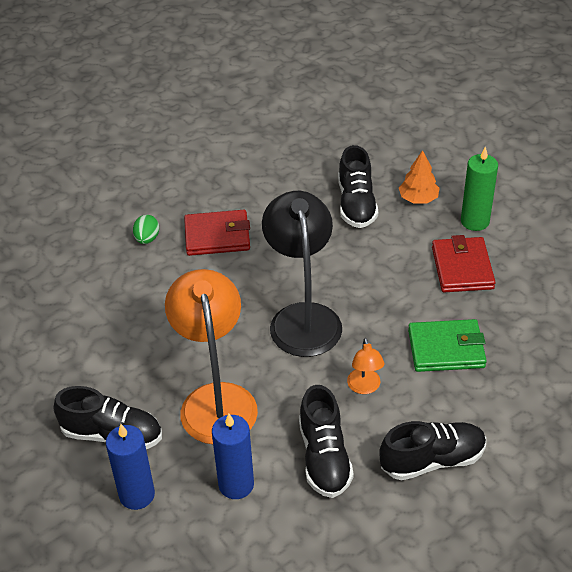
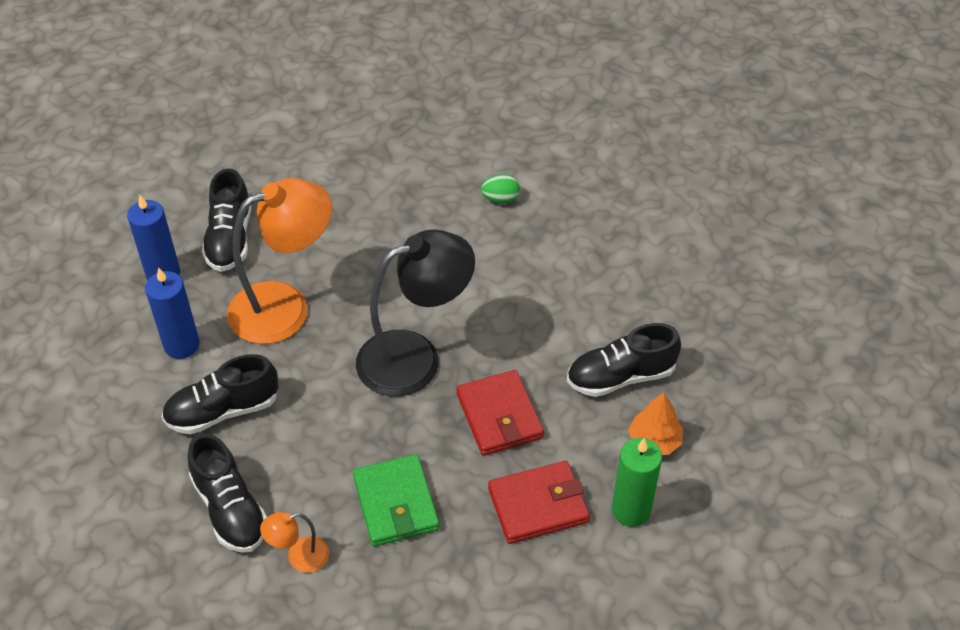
camera: 75 degrees right, 5 degrees up
(217, 236) = (523, 256): red wallet -> red wallet (499, 416)
(364, 387) = (323, 431): orange lamp -> orange lamp (299, 557)

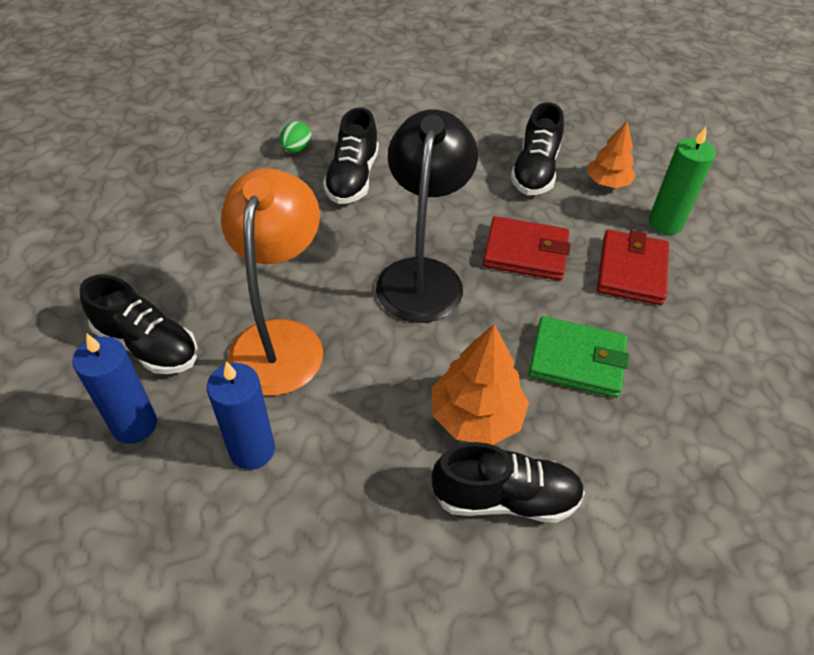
camera: 60 degrees left, 0 degrees up
(223, 411) = (372, 449): black shoe -> black shoe (352, 178)
(293, 459) = (476, 416): none -> orange tree
(299, 557) = (599, 462): orange lamp -> none

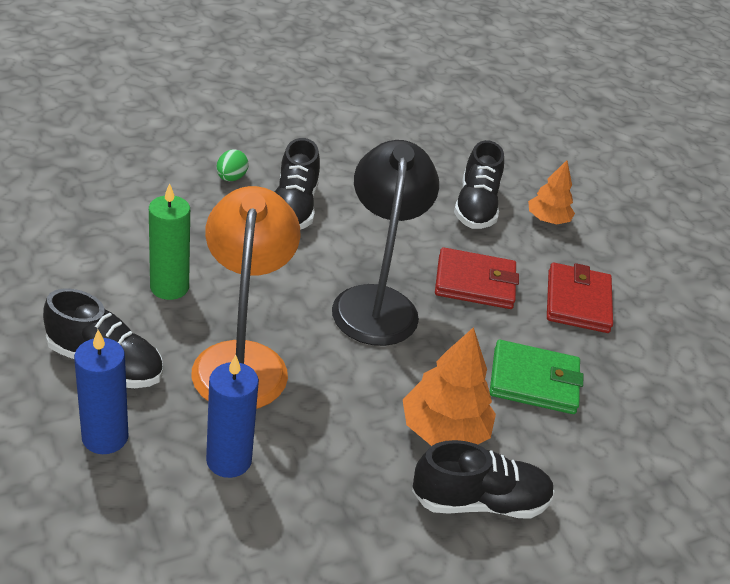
camera: 10 degrees left, 10 degrees down
(665, 223) = (605, 259): green candle -> green candle (169, 287)

